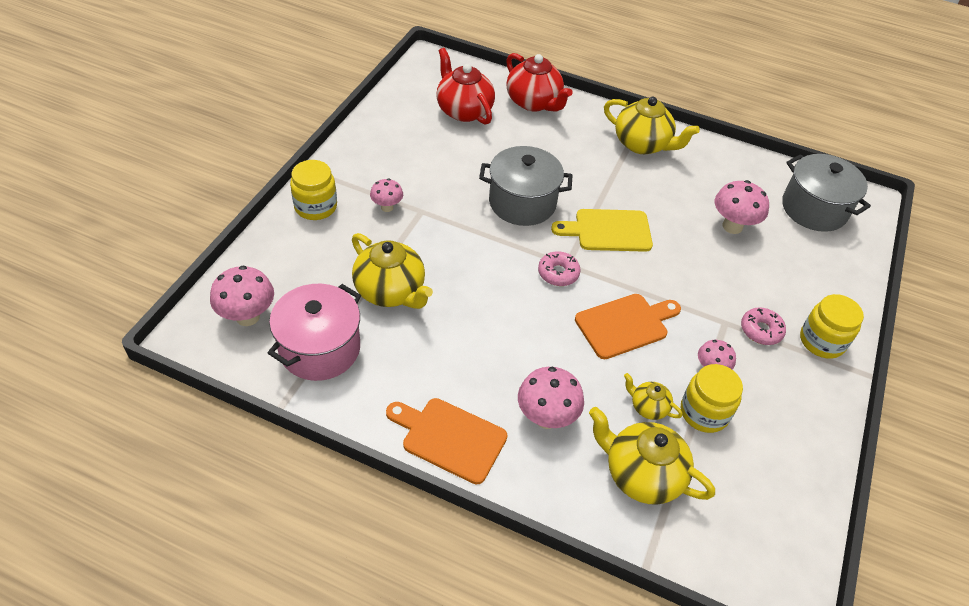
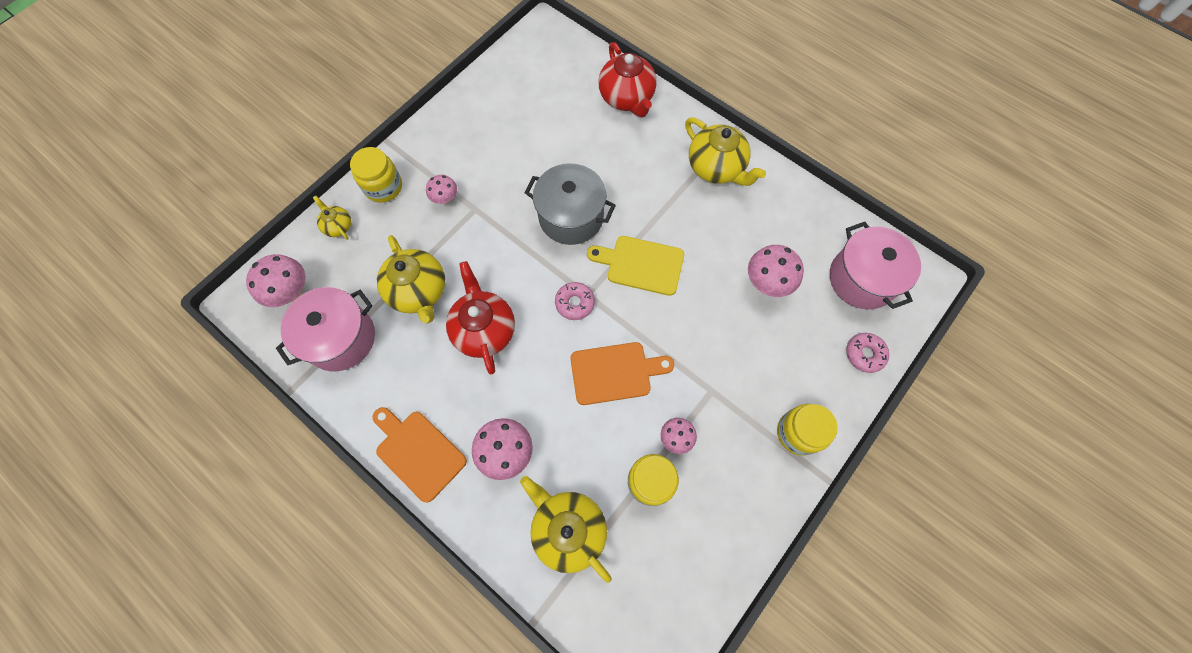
camera: 20 degrees right, 20 degrees up
(463, 110) = (554, 97): red teapot -> red teapot (484, 329)
(648, 407) = (601, 463): yellow teapot -> yellow teapot (338, 226)
(761, 330) = (743, 407): pink donut -> pink donut (864, 354)
(814, 209) = (862, 279): grey pot -> pink pot

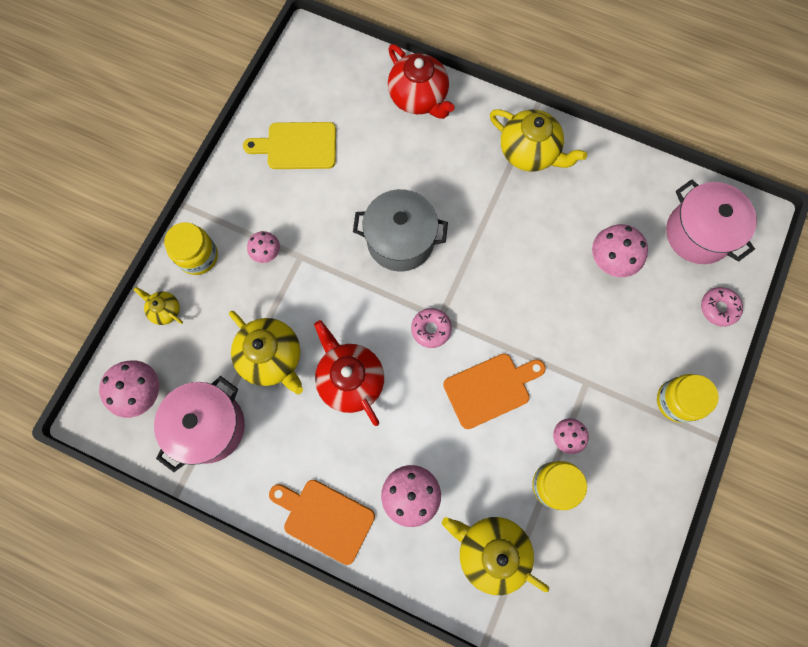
camera: 15 degrees left, 5 degrees up
(641, 264) = (484, 273): yellow cutting board -> yellow cutting board (297, 146)

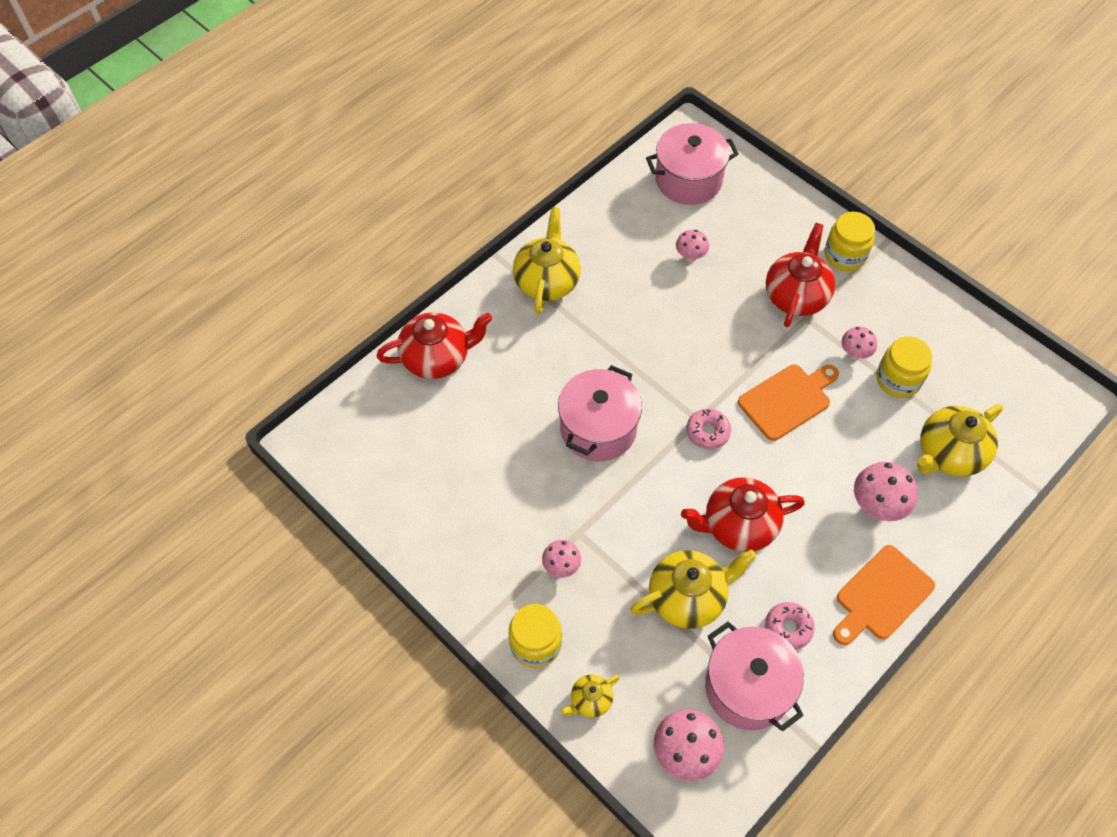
camera: 70 degrees left, 15 degrees down
(297, 146) = (440, 496): yellow cutting board -> none
(400, 240) = (598, 429): grey pot -> pink pot
(490, 389) = (788, 400): orange cutting board -> orange cutting board turned 60 degrees clockwise
(529, 152) = (547, 281): yellow teapot -> yellow teapot turned 45 degrees counterclockwise
(608, 367) = (796, 295): none -> red teapot
(610, 261) = (690, 257): pink mushroom -> pink mushroom, size x0.61
(718, 308) = (767, 192): pink donut -> pink donut (788, 628)

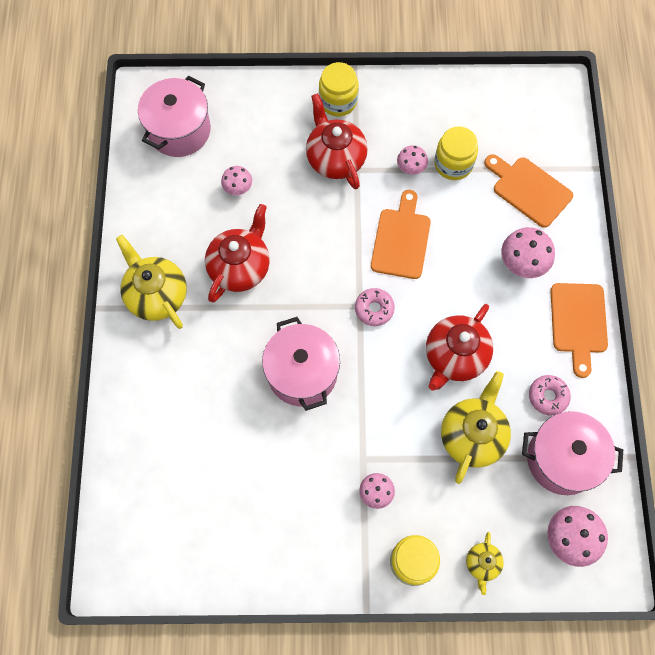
camera: 45 degrees left, 10 degrees up
(437, 358) = (137, 425): red teapot -> red teapot (240, 267)
(949, 454) = (529, 189): yellow teapot -> orange cutting board

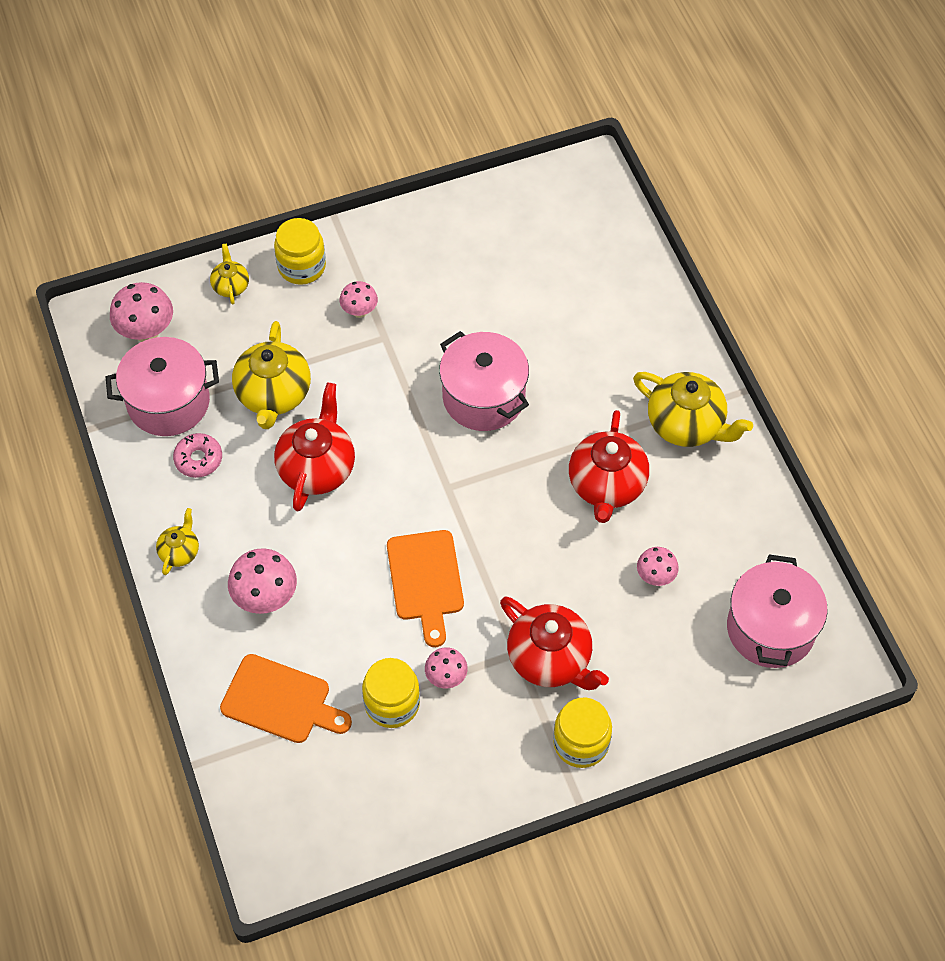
camera: 160 degrees right, 10 degrees down
(374, 309) = (429, 489): pink donut -> none
(578, 322) = (180, 551): orange cutting board -> yellow teapot

